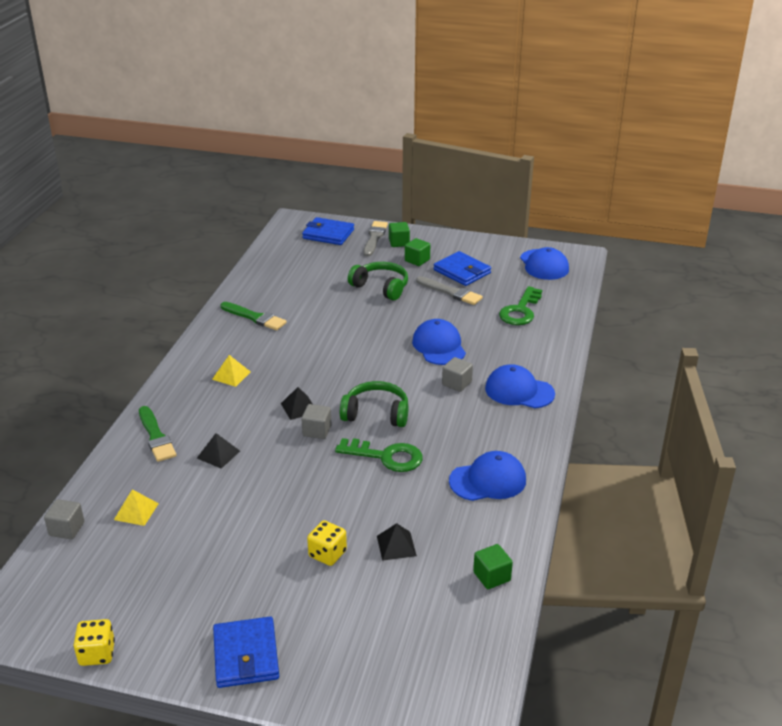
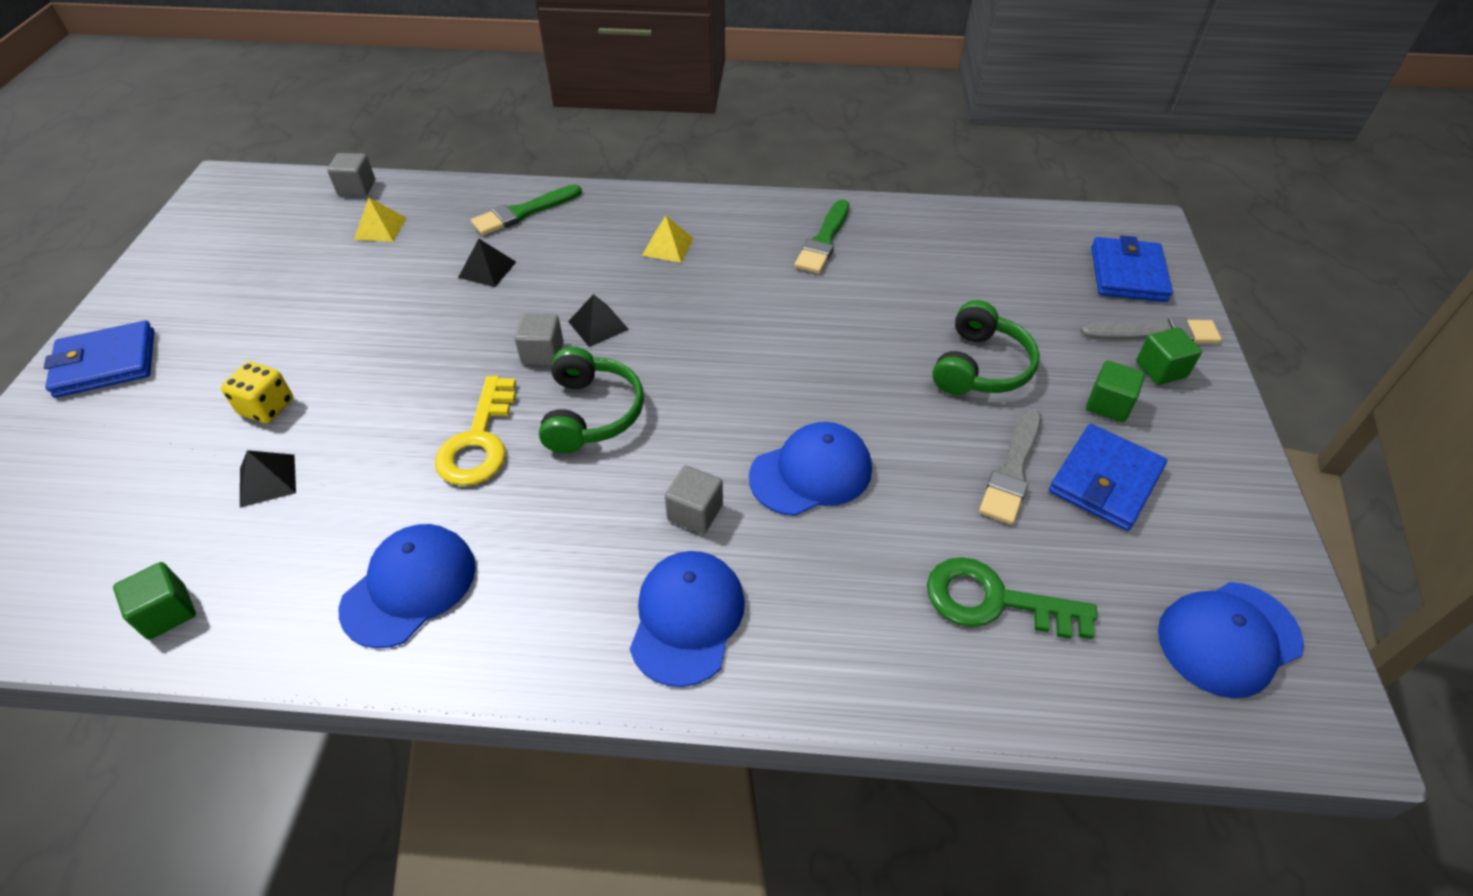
camera: 80 degrees right, 15 degrees up
(97, 653) = (154, 252): yellow dice -> none
(387, 457) = (479, 441): green key -> yellow key
(488, 480) = (409, 587): blue cap -> blue cap turned 120 degrees counterclockwise

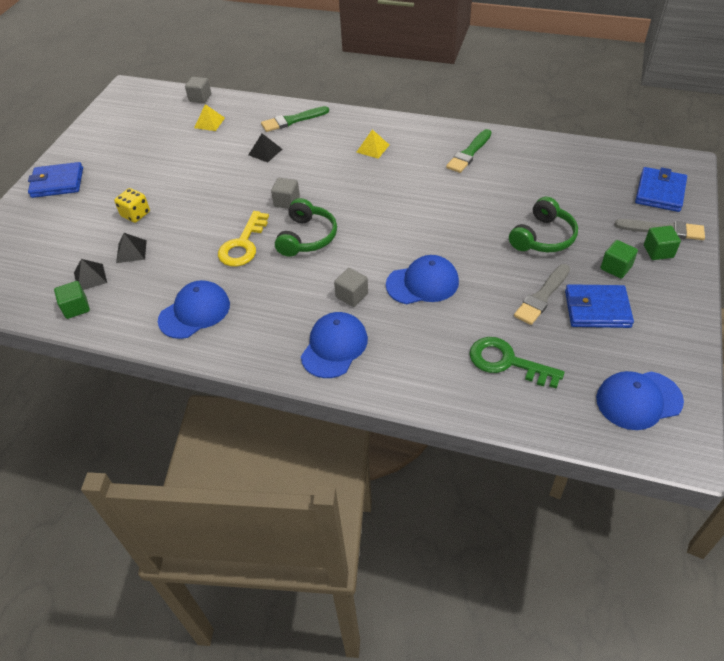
camera: 15 degrees right, 0 degrees up
(598, 325) = (321, 189): black pyramid -> black pyramid (90, 277)
(1105, 480) = (597, 309): blue wallet -> blue wallet turned 45 degrees clockwise

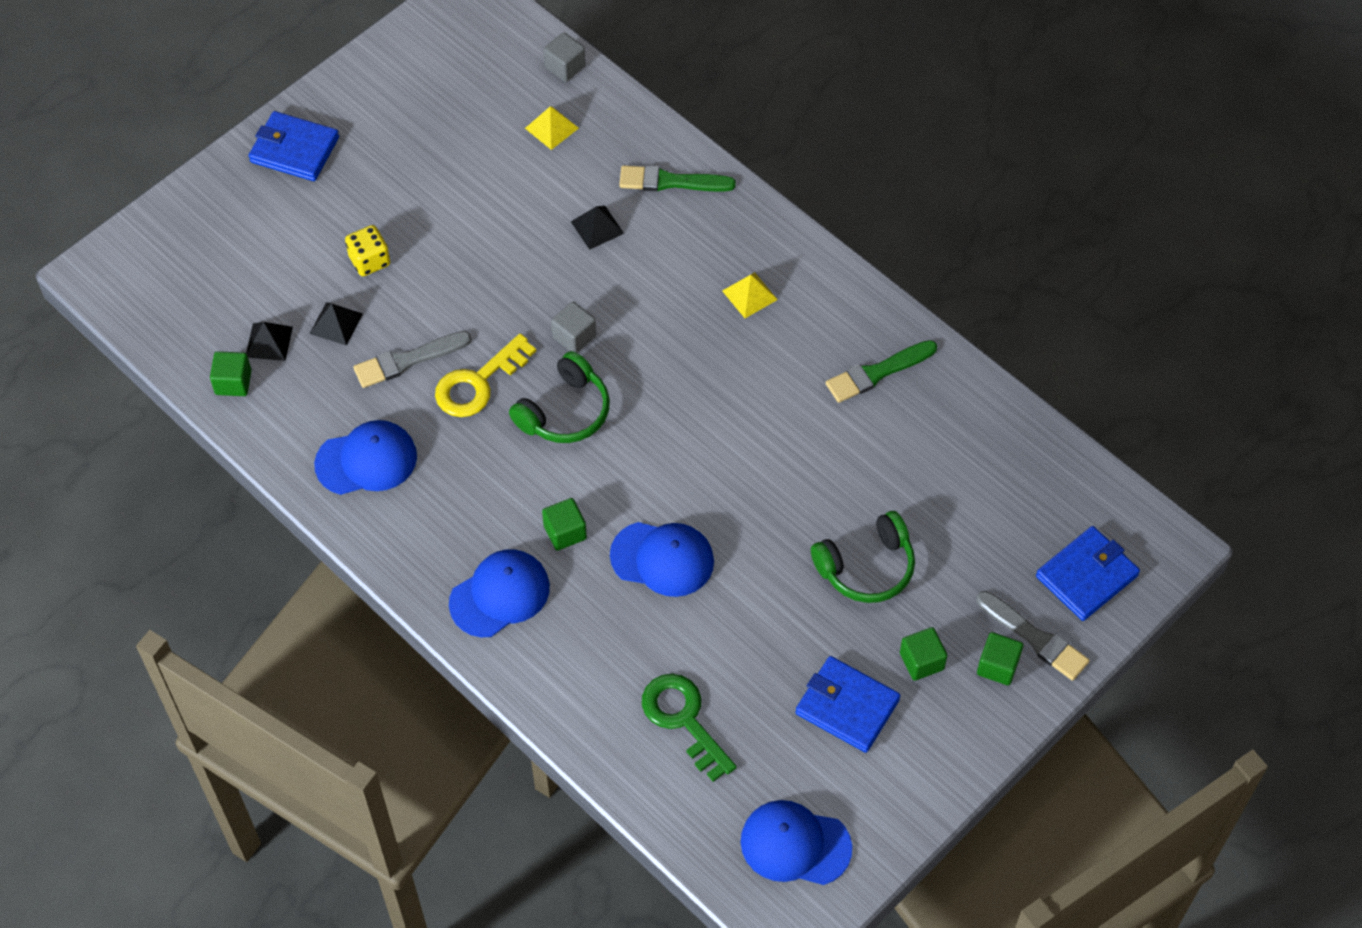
camera: 25 degrees right, 10 degrees up
(352, 295) = (565, 532): grey cube -> green cube
(542, 297) = (794, 654): grey brush -> grey brush (407, 360)

